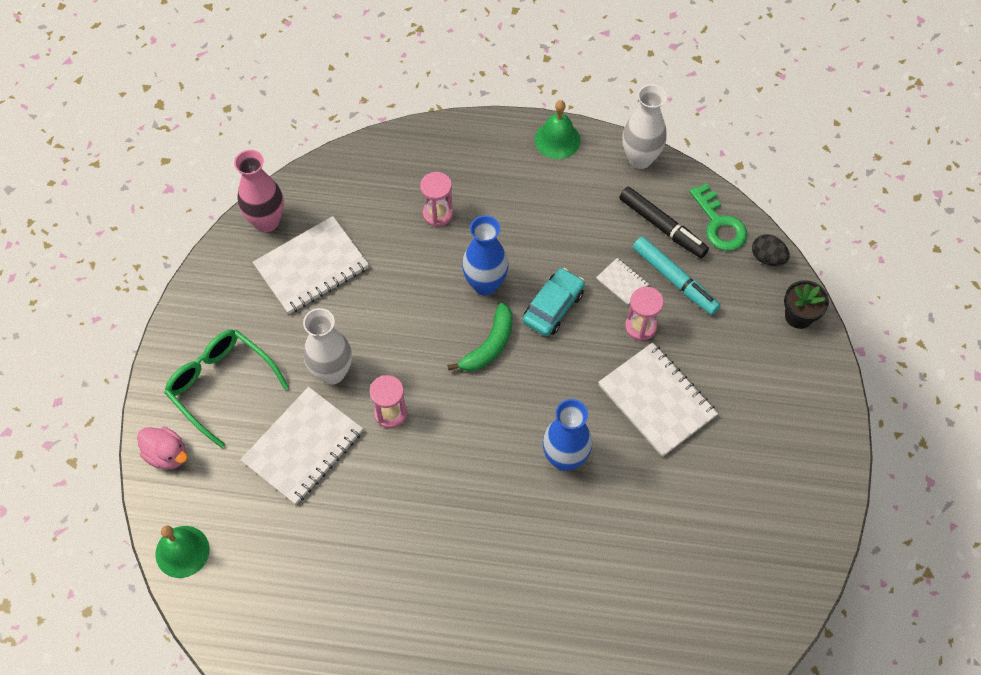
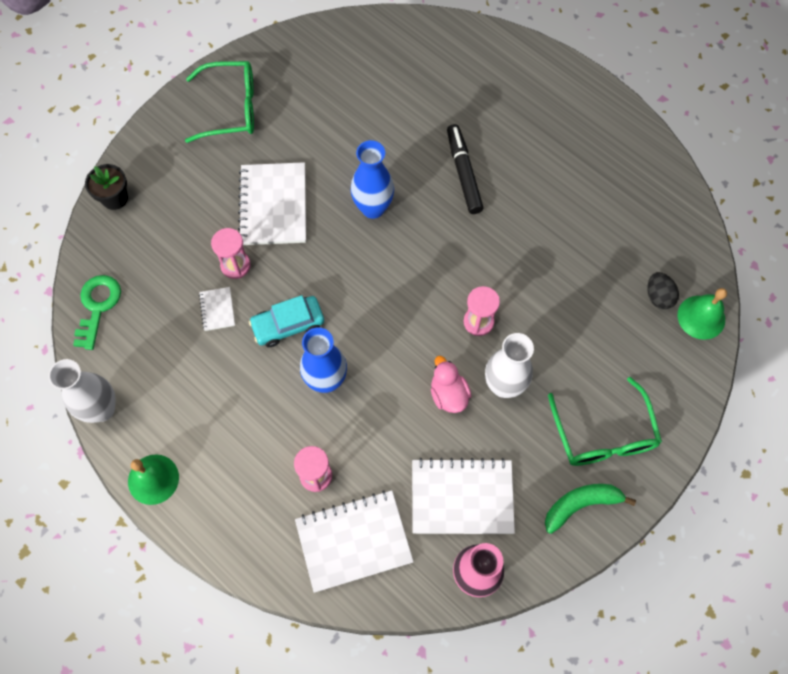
camera: 145 degrees left, 5 degrees up
(167, 454) = (678, 402): pink duck -> pink duck (448, 394)
(303, 447) = (564, 339): white notebook -> white notebook (353, 541)
(489, 345) = (363, 326): green banana -> green banana (581, 505)
(662, 226) = (143, 334): black marker -> black marker (463, 173)
(674, 279) = (176, 285): turquoise marker -> none
(767, 258) = (91, 255): black egg -> black egg (658, 296)
(784, 471) = (231, 108): none -> green glasses

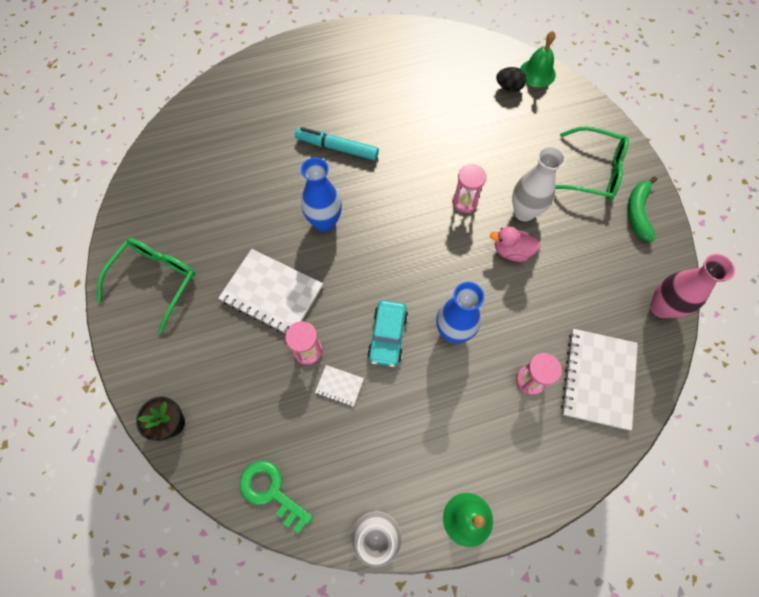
camera: 60 degrees left, 0 degrees up
(462, 497) = (597, 284): white notebook -> none
(463, 173) = (337, 148): black marker -> turquoise marker

